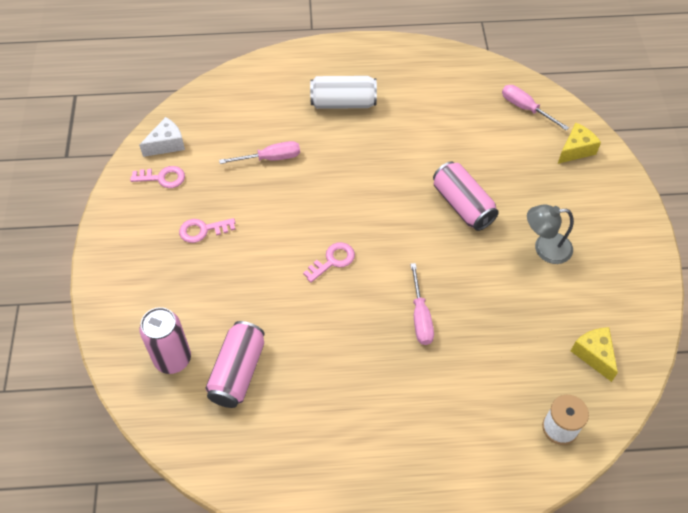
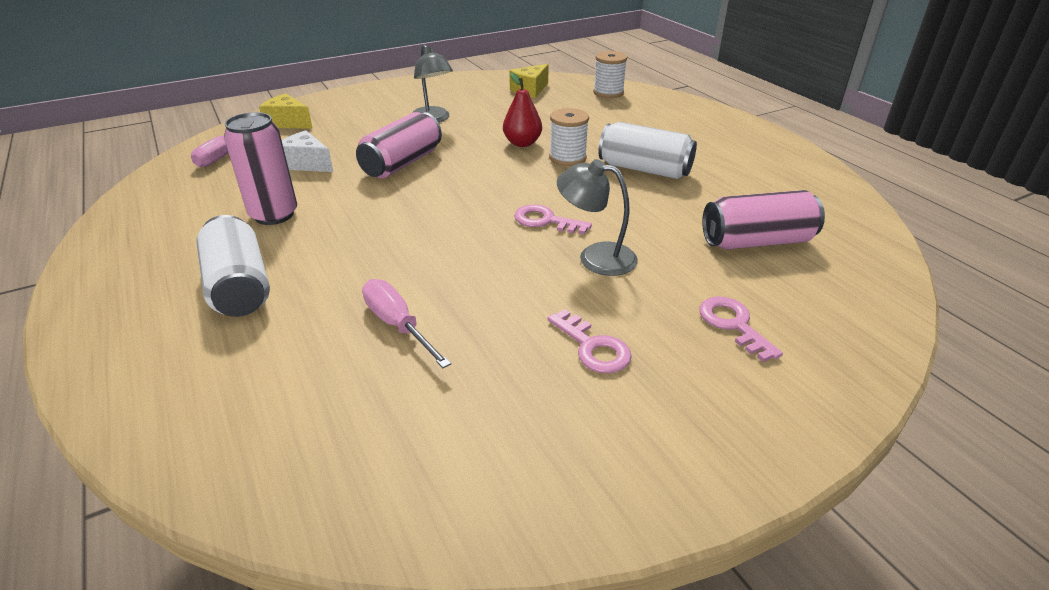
camera: 115 degrees left, 20 degrees down
(162, 178) = (520, 451): pink key -> pink key (733, 325)
(166, 144) = (427, 488): white cheese -> white cheese (307, 164)
(172, 359) = (807, 295): pink can -> pink can (274, 215)
(276, 269) = (595, 257): none -> grey lamp
(374, 362) = (644, 169): none -> white can
(420, 316) = (567, 158): pink screwdriver -> white spool
(464, 296) = (522, 143): none -> red pear

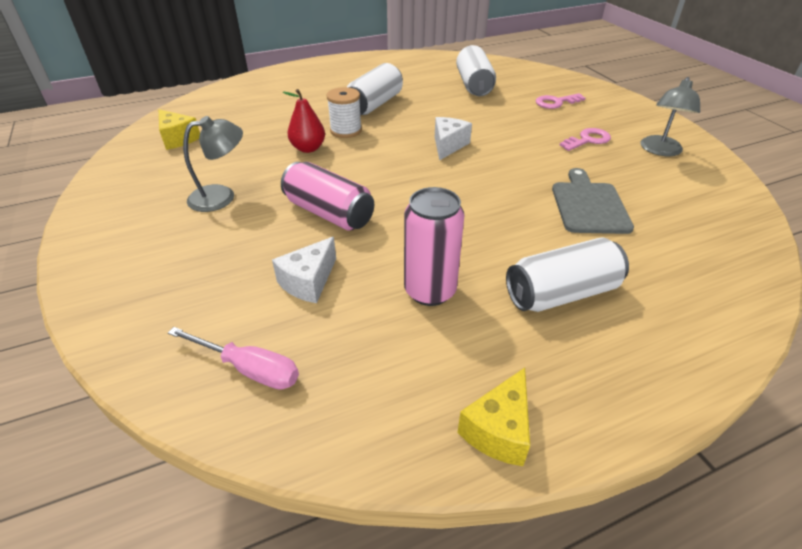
camera: 85 degrees left, 5 degrees up
(288, 123) = (161, 318): yellow cheese -> yellow cheese (499, 430)
(398, 325) = (589, 205): pink screwdriver -> grey cutting board
(545, 221) = (448, 145): pink key -> white cheese
(595, 257) = (495, 132): grey lamp -> grey lamp (660, 151)
(608, 93) = (215, 103): white spool -> none
(756, 241) = (474, 85): pink can -> white can

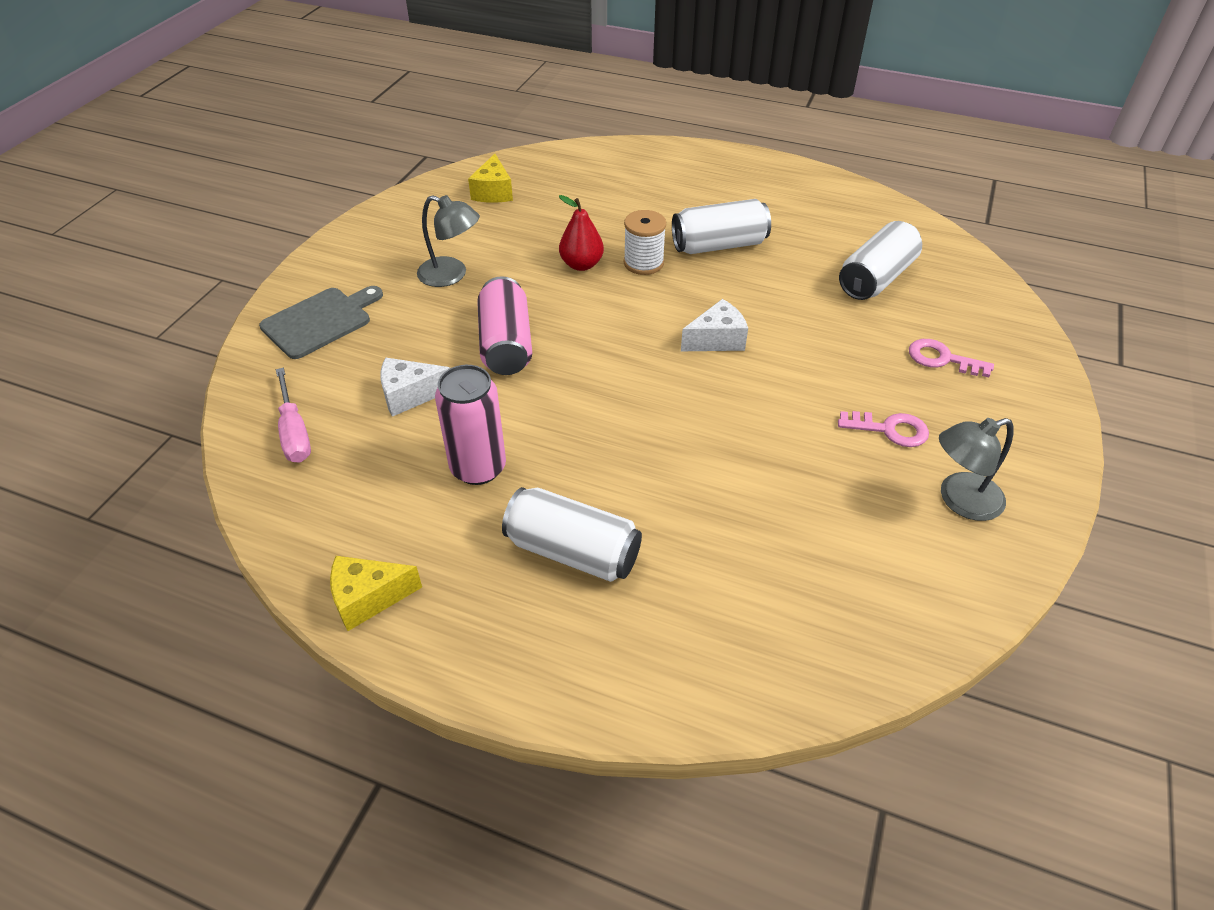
camera: 45 degrees right, 5 degrees up
(589, 205) = (748, 498): grey cutting board -> grey cutting board (320, 321)

